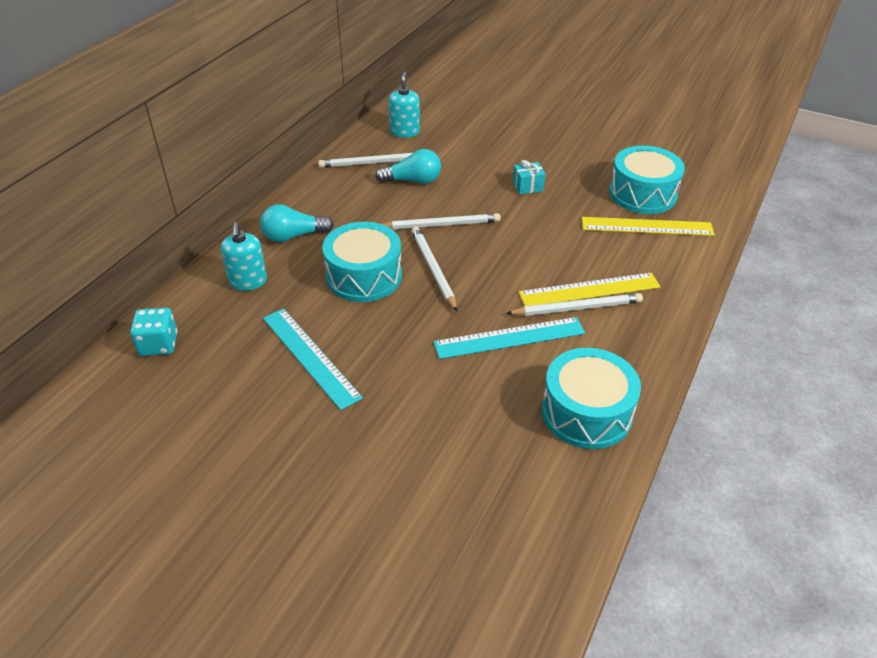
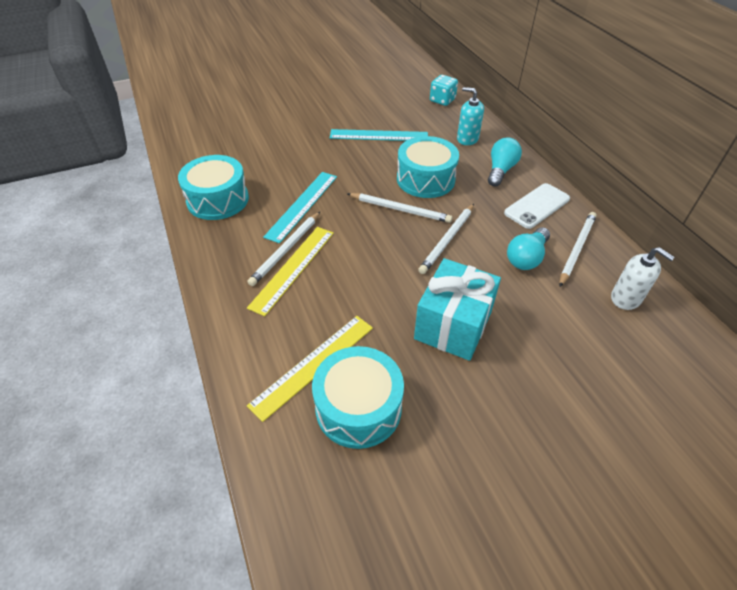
camera: 130 degrees right, 5 degrees up
(333, 197) = (537, 206): none -> white phone
(404, 132) = (626, 298): turquoise soap dispenser -> white soap dispenser
(528, 186) = (453, 325): turquoise gift -> turquoise gift, size x2.28

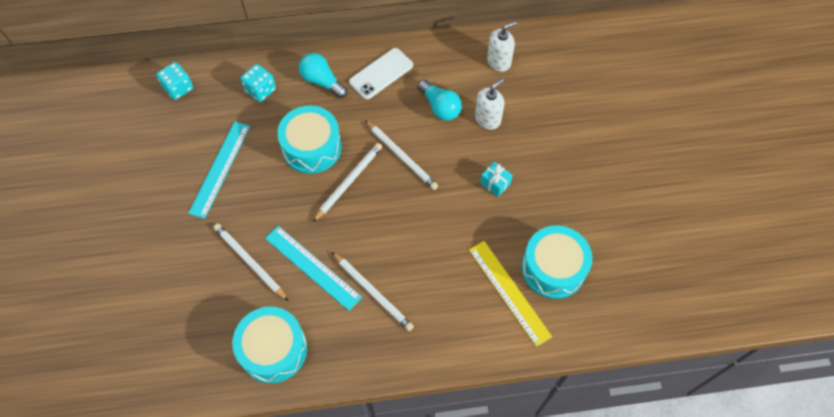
camera: 75 degrees left, 15 degrees up
(293, 268) = (399, 290): yellow ruler -> none
(453, 325) = (495, 183): turquoise gift -> turquoise gift, size x0.44
(467, 139) = (260, 90): turquoise soap dispenser -> turquoise dice
(537, 206) = (381, 74): white phone -> white phone turned 75 degrees clockwise
(537, 302) = (487, 119): none -> white soap dispenser
(576, 249) = (441, 69): white pencil -> white pencil (249, 262)

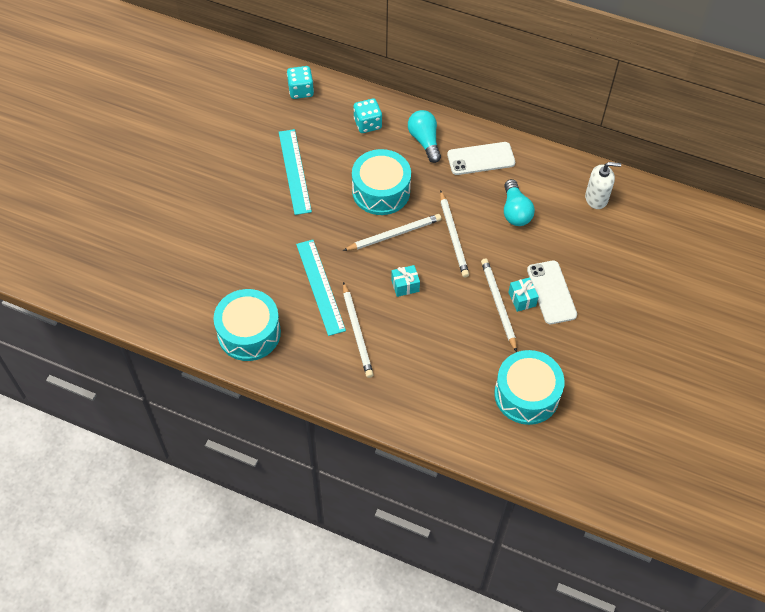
camera: 30 degrees right, 5 degrees down
(220, 168) = (294, 171): turquoise ruler -> turquoise ruler turned 60 degrees counterclockwise
(249, 262) = (272, 256): white pencil -> white pencil (498, 304)
(388, 225) = (405, 286): none -> turquoise gift
(487, 119) = (552, 242): white soap dispenser -> none
(509, 292) = (474, 393): yellow ruler -> none
(515, 164) = (551, 292): none -> white phone

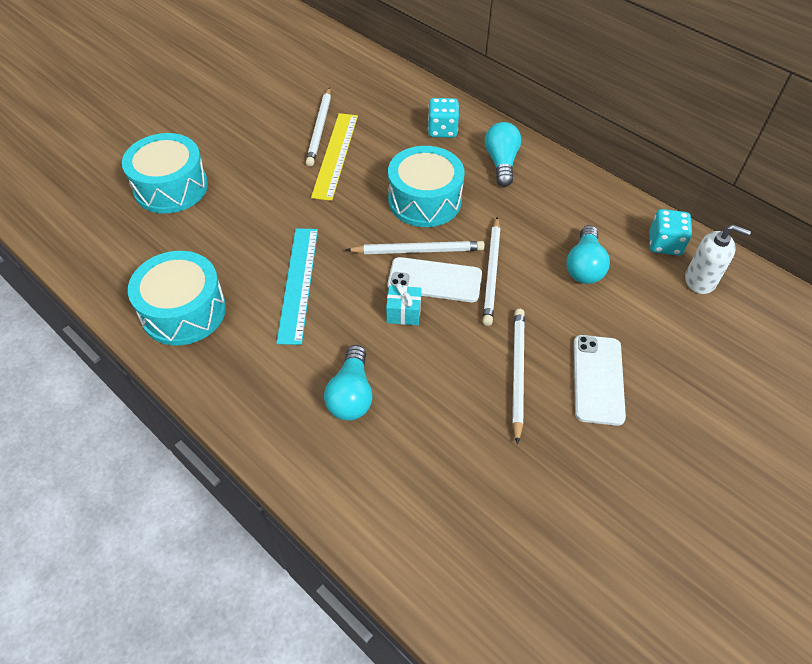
camera: 20 degrees right, 5 degrees down
(294, 171) = (335, 155): turquoise ruler -> yellow ruler
(301, 90) = (384, 82): turquoise dice -> turquoise dice (664, 244)
(357, 332) = (315, 350): white pencil -> white pencil (320, 129)
(396, 354) = (351, 395): none -> turquoise light bulb
(481, 159) = (562, 197): white phone -> white phone (434, 280)
(522, 299) = (553, 376): turquoise gift -> none
(526, 394) = (510, 511): turquoise drum -> turquoise drum (171, 187)

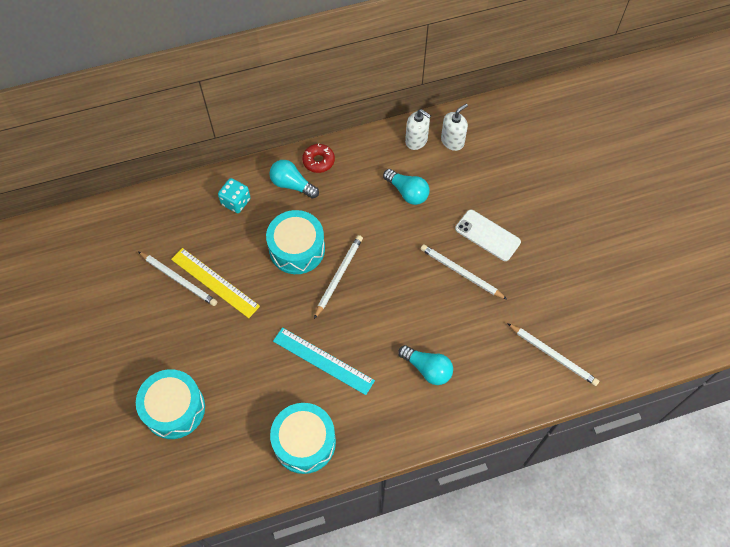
camera: 60 degrees left, 10 degrees up
(403, 313) = (384, 310): turquoise gift -> none
(434, 280) = (369, 279): white phone -> none
(492, 273) = (382, 244): white pencil -> white pencil (553, 355)
(550, 171) = (318, 161): none -> red donut
(664, 244) = (416, 140): turquoise dice -> white soap dispenser

